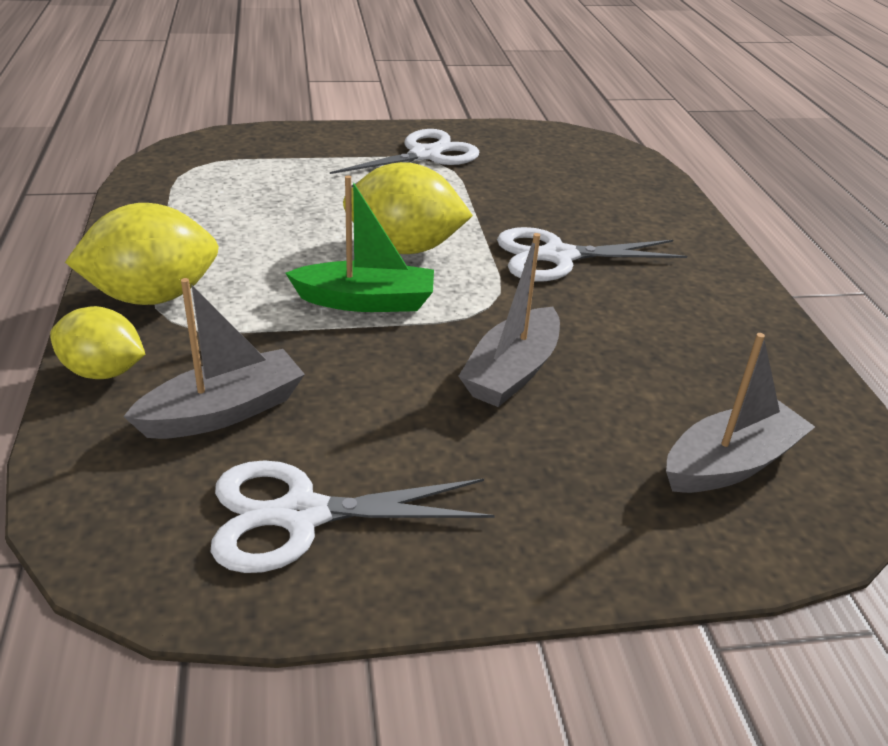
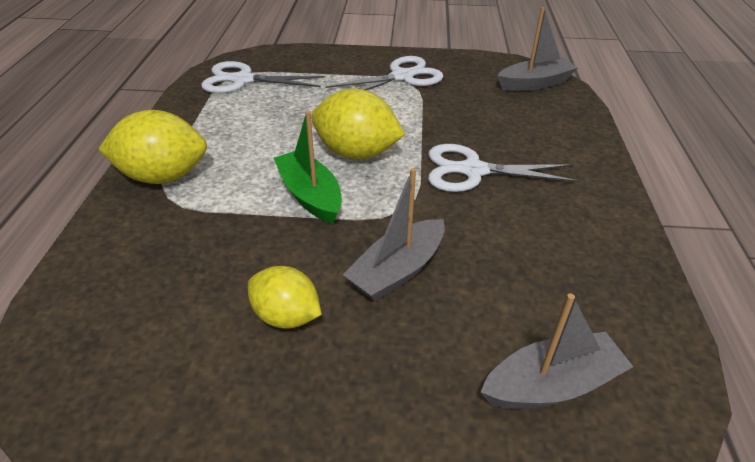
camera: 15 degrees right, 5 degrees up
(103, 371) = (104, 234): yellow lemon -> yellow lemon (286, 316)
(223, 412) = (170, 278): grey boat -> grey boat (534, 83)
(301, 515) = (186, 378): white scissors -> white scissors (242, 80)
(366, 301) = (310, 195): green boat -> green boat turned 135 degrees counterclockwise

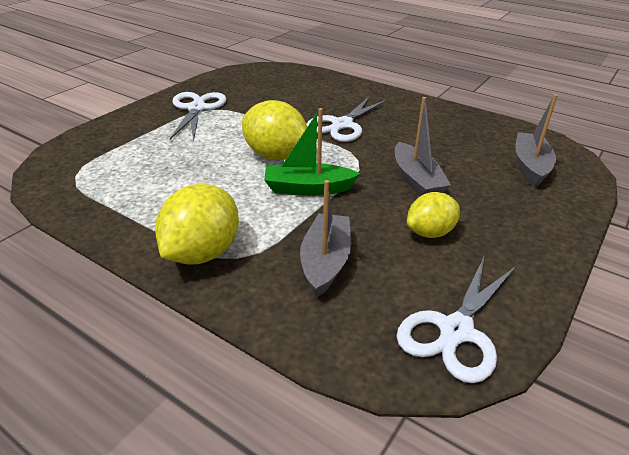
camera: 60 degrees left, 5 degrees down
(242, 80) = (90, 174): white scissors -> white scissors (456, 331)
(356, 153) = (276, 156): yellow lemon -> yellow lemon turned 75 degrees clockwise
(534, 83) = (271, 74): grey boat -> grey boat (325, 262)

